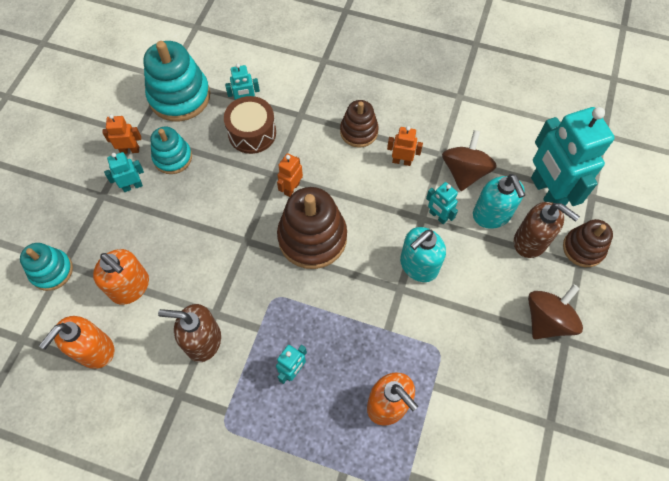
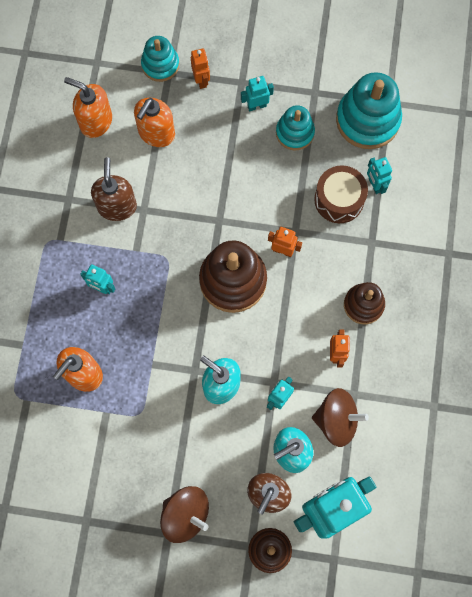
camera: 80 degrees right, 10 degrees up
(130, 150) = (295, 92): orange robot -> orange robot (201, 80)
(132, 186) = (256, 106): turquoise robot -> turquoise robot turned 75 degrees counterclockwise

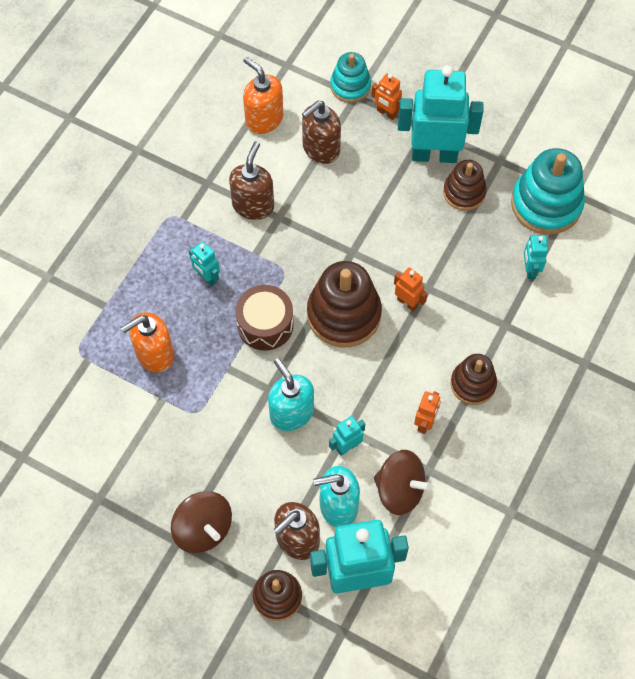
camera: 20 degrees right, 10 degrees down
(156, 133) = (320, 149): orange soap dispenser -> brown soap dispenser
(201, 80) = (386, 113): orange robot -> orange robot turned 120 degrees clockwise
(256, 106) = (434, 154): turquoise robot -> turquoise robot, size x2.24
(295, 133) = (464, 192): turquoise stacking toy -> brown stacking toy
(339, 199) = (486, 272): brown drum -> brown drum (265, 324)

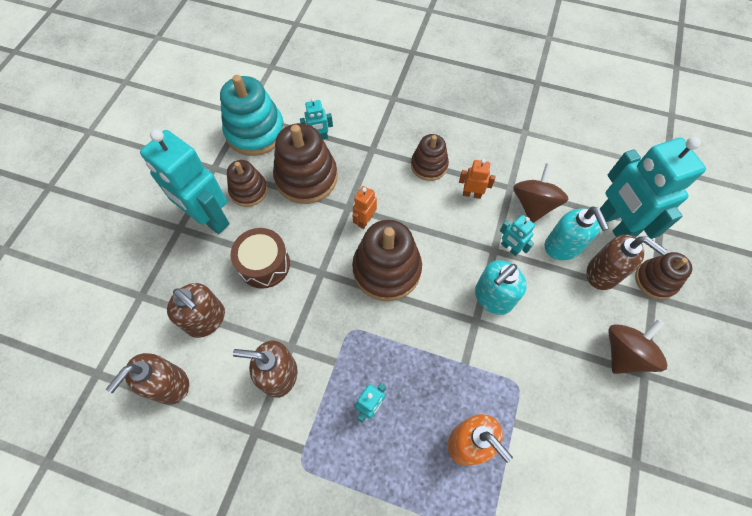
camera: 100 degrees left, 0 degrees up
(264, 119) = (169, 385): orange soap dispenser -> brown soap dispenser
(265, 324) = (411, 337): brown drum -> brown drum (264, 264)
(350, 86) = (128, 303): turquoise stacking toy -> none
(386, 113) = (162, 265): orange robot -> none
(434, 154) = (209, 218): turquoise robot -> turquoise robot turned 45 degrees counterclockwise
(473, 250) = (306, 177): none -> brown stacking toy

